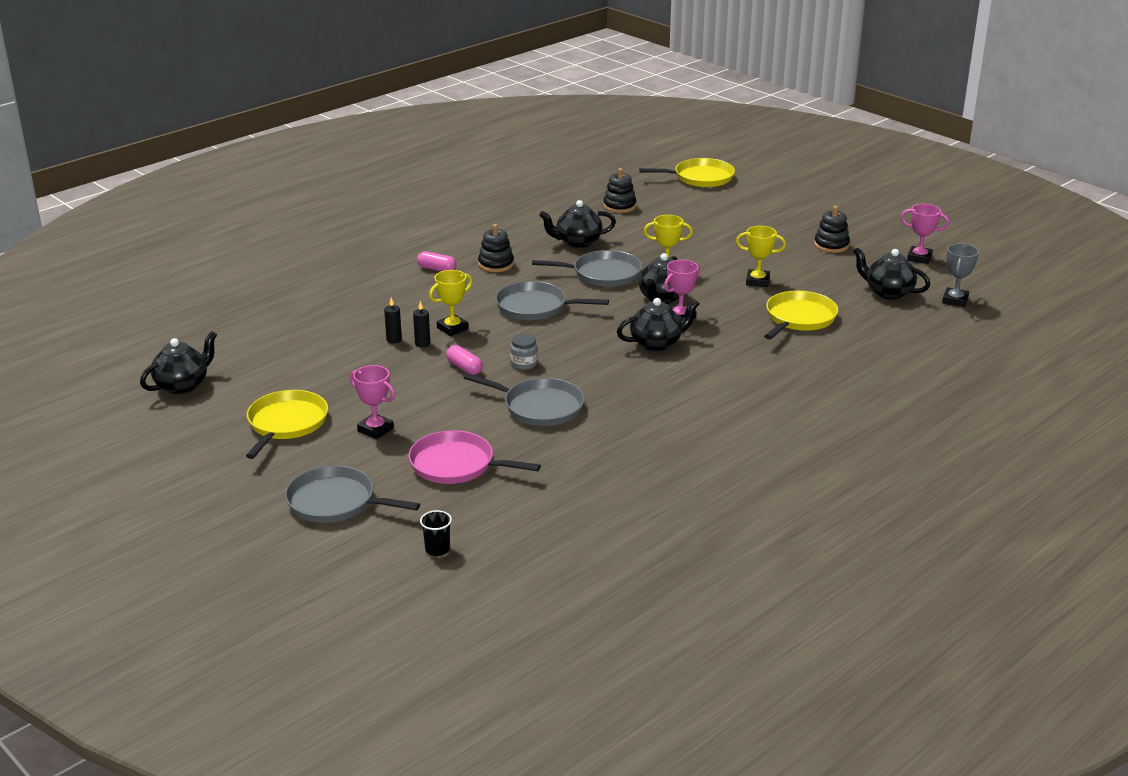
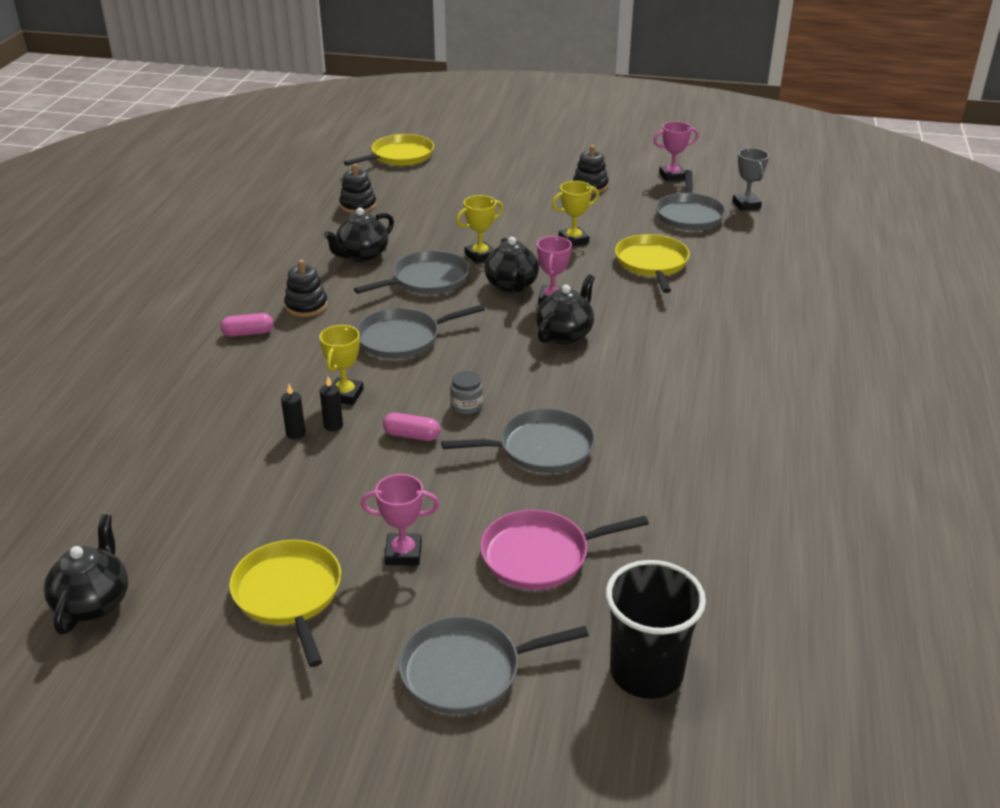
camera: 35 degrees left, 5 degrees up
(437, 549) = (646, 672): black cup -> black cup, size x2.30
(888, 292) = (689, 215): black teapot -> grey pan

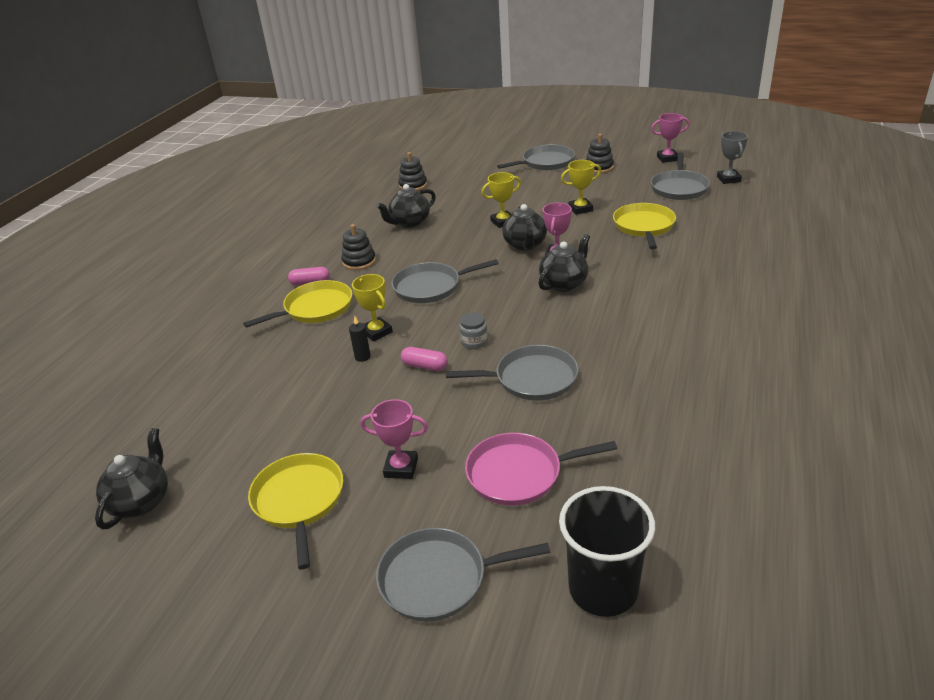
camera: 10 degrees right, 0 degrees up
(295, 433) = (331, 363): black candle -> none
(345, 395) = (376, 332): yellow trophy -> yellow trophy turned 60 degrees counterclockwise
(399, 156) = (451, 149): yellow pan -> yellow pan (315, 308)
(426, 280) = (457, 241): grey pan -> grey pan (545, 162)

